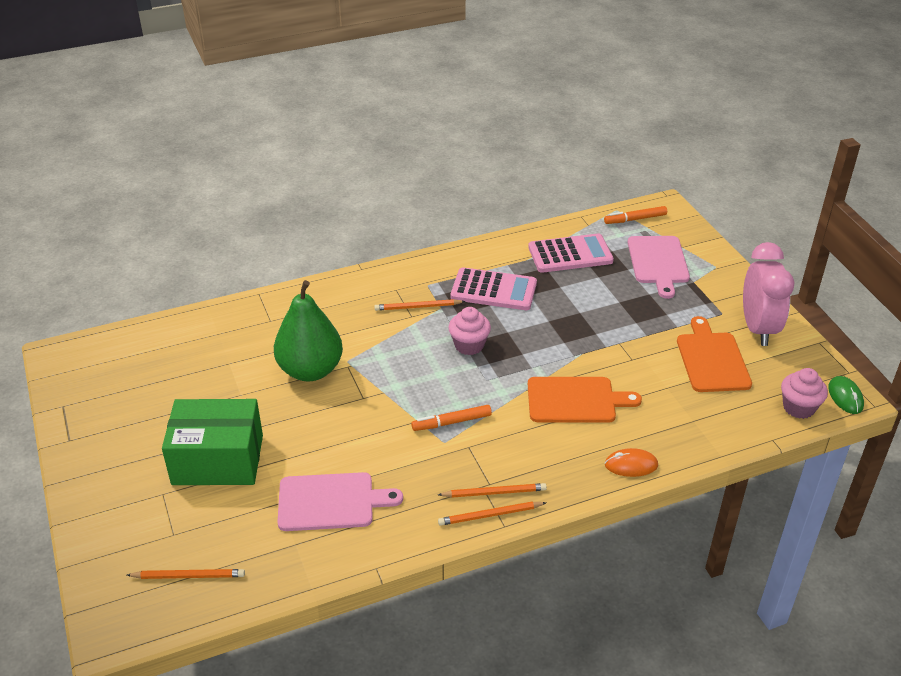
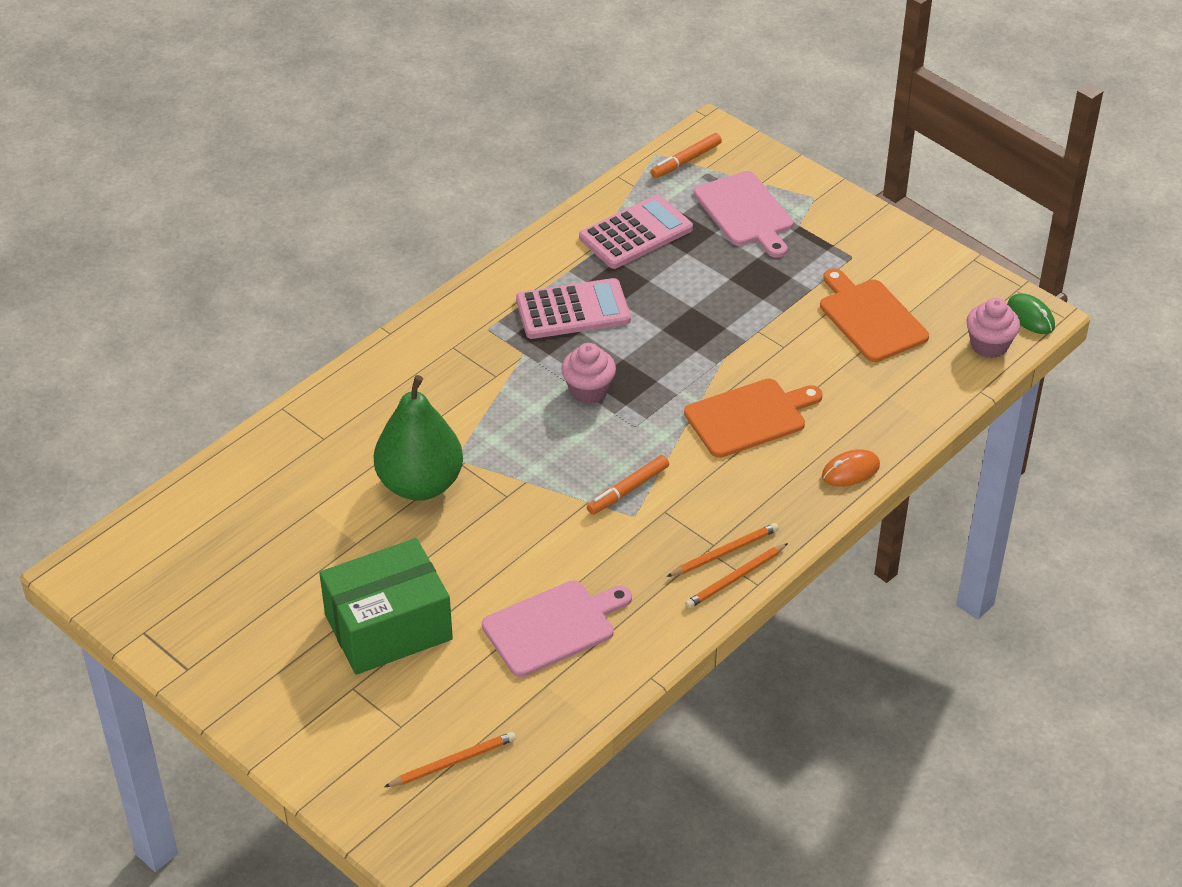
camera: 25 degrees left, 5 degrees up
(417, 307) = (495, 361): orange pencil -> none
(758, 329) = (901, 263): pink clock -> none

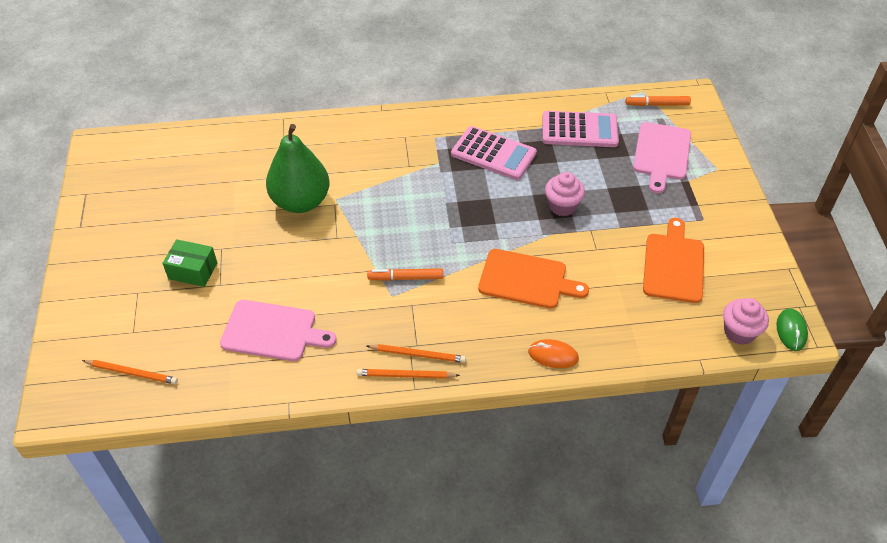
camera: 40 degrees right, 5 degrees up
(388, 627) = (193, 271): green box -> green box, size x0.54
(588, 390) = (450, 205): pink cupcake -> pink cupcake (562, 206)

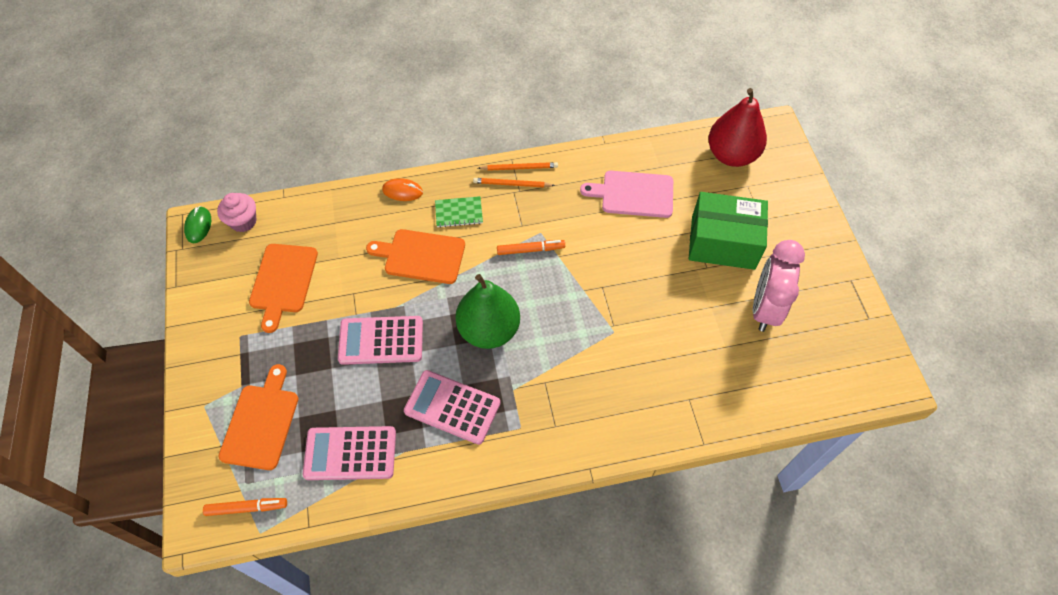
camera: 175 degrees right, 10 degrees up
(132, 373) = (731, 155): orange pencil -> red pear
(181, 208) = (765, 308): none -> pink clock
(193, 271) = (723, 242): green box -> green box, size x1.86
(301, 202) = (648, 325): green pear -> green pear (489, 329)
(484, 324) = (459, 213): none -> green notebook
(562, 206) = (381, 341): pink cupcake -> pink calculator
(661, 154) = (261, 423): pink cutting board -> orange cutting board

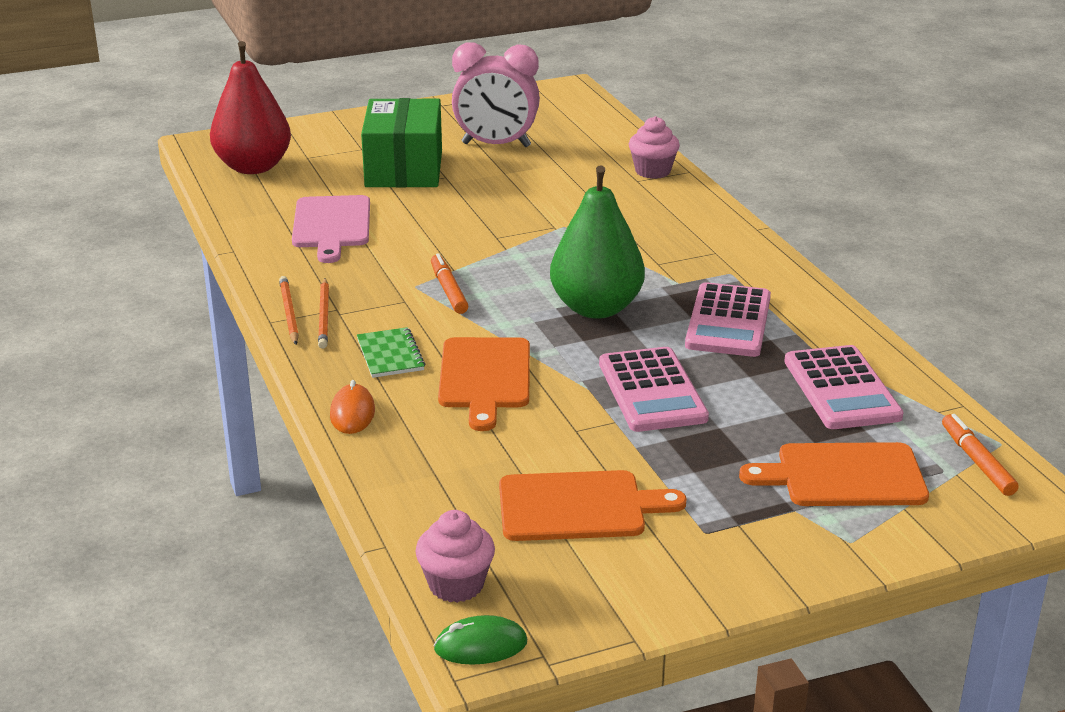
camera: 100 degrees left, 30 degrees down
(706, 415) = (652, 171): none -> pink cupcake

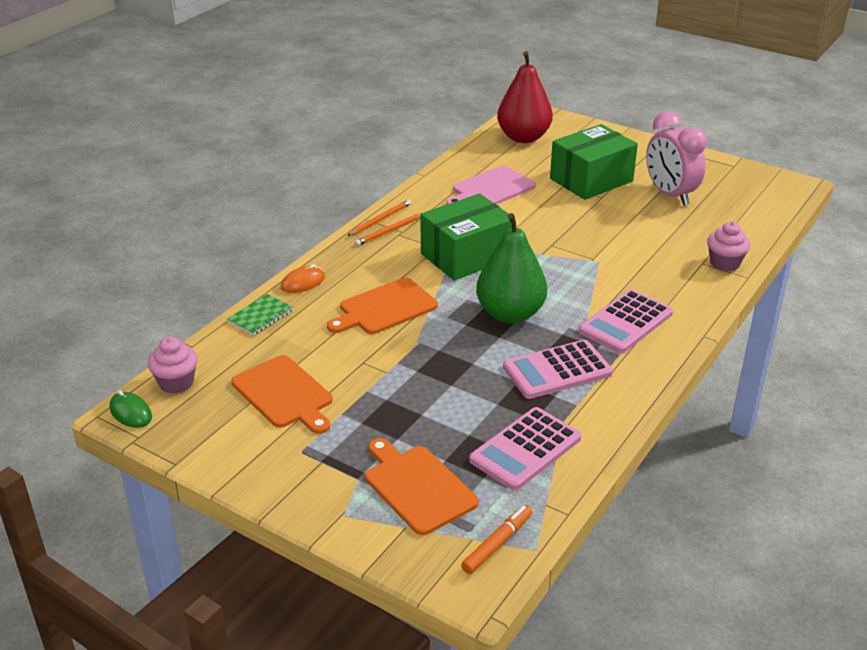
camera: 55 degrees right, 5 degrees up
(390, 355) = (374, 268): green notebook -> green notebook (260, 316)
(449, 290) = (466, 256): orange marker -> green box
(652, 391) = (436, 373): pink calculator -> pink calculator (626, 322)

